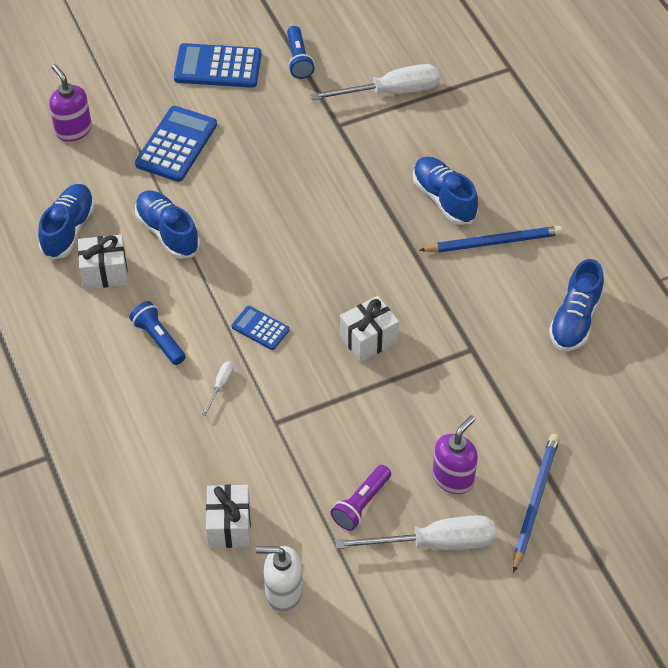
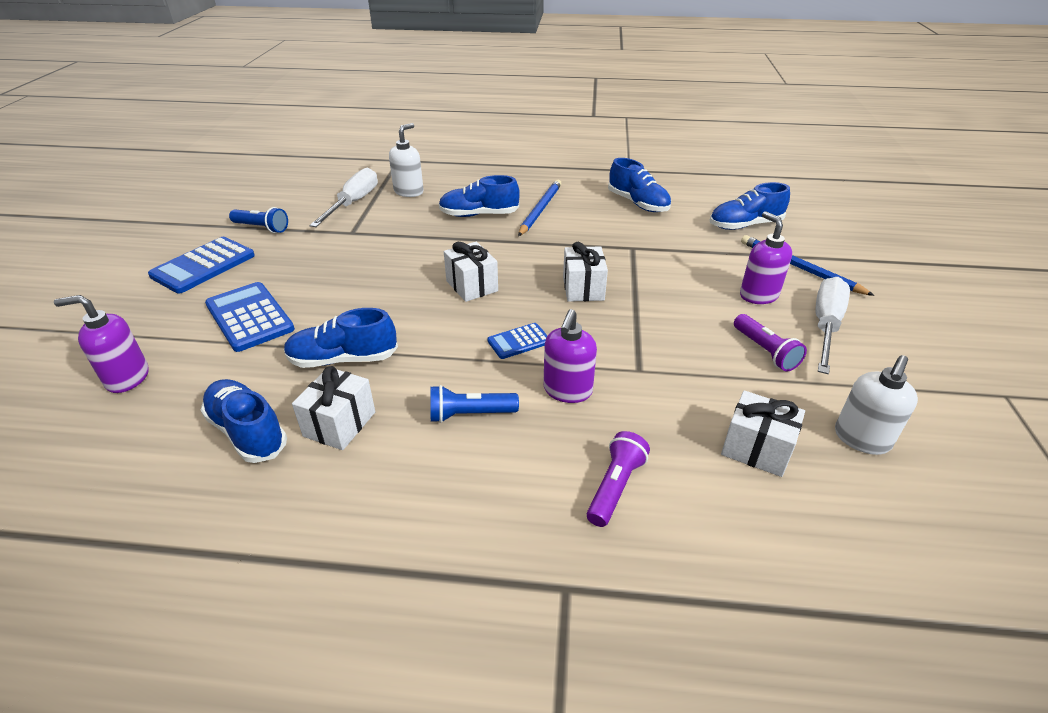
camera: 60 degrees left, 15 degrees down
(141, 452) = (615, 487): none -> purple flashlight
(220, 386) = (567, 391): white screwdriver -> purple soap dispenser
(316, 258) = (472, 286): none -> white gift
(447, 119) = (409, 192): none -> white soap dispenser
(598, 432) = (745, 225): none -> blue shoe

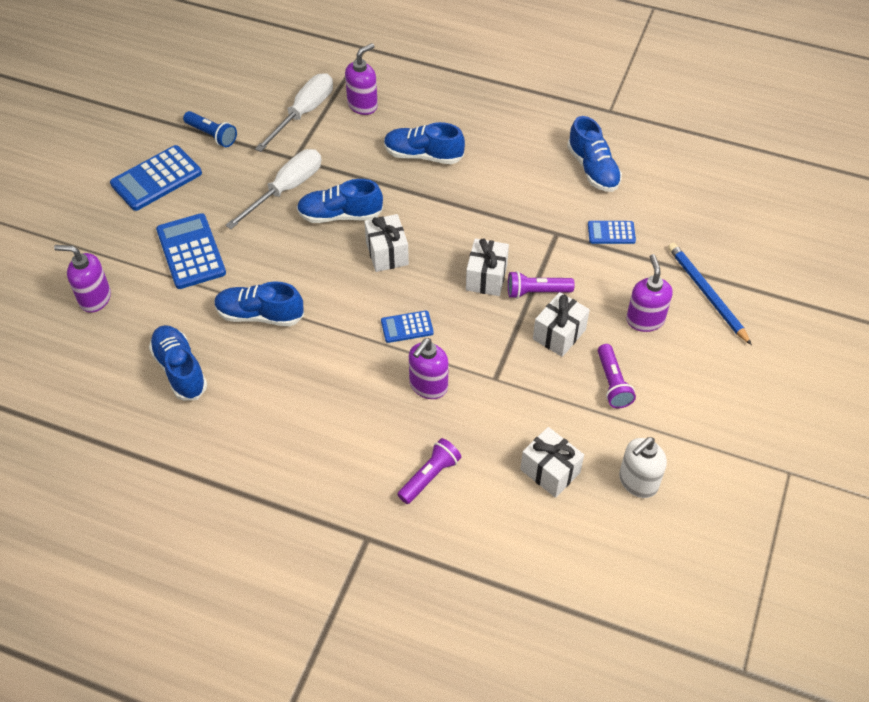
camera: 15 degrees right, 15 degrees up
(339, 424) = (247, 378): white gift -> white gift (559, 334)
(409, 192) = (363, 105): white soap dispenser -> purple soap dispenser
(470, 414) = (345, 391): blue flashlight -> none
(540, 209) = (487, 159): blue pencil -> none
(639, 291) = (536, 292): none -> purple flashlight
(682, 240) = (611, 233): none -> blue calculator
(745, 225) = (688, 224): blue shoe -> blue shoe (340, 215)
(825, 326) = (684, 368): white screwdriver -> white screwdriver (286, 189)

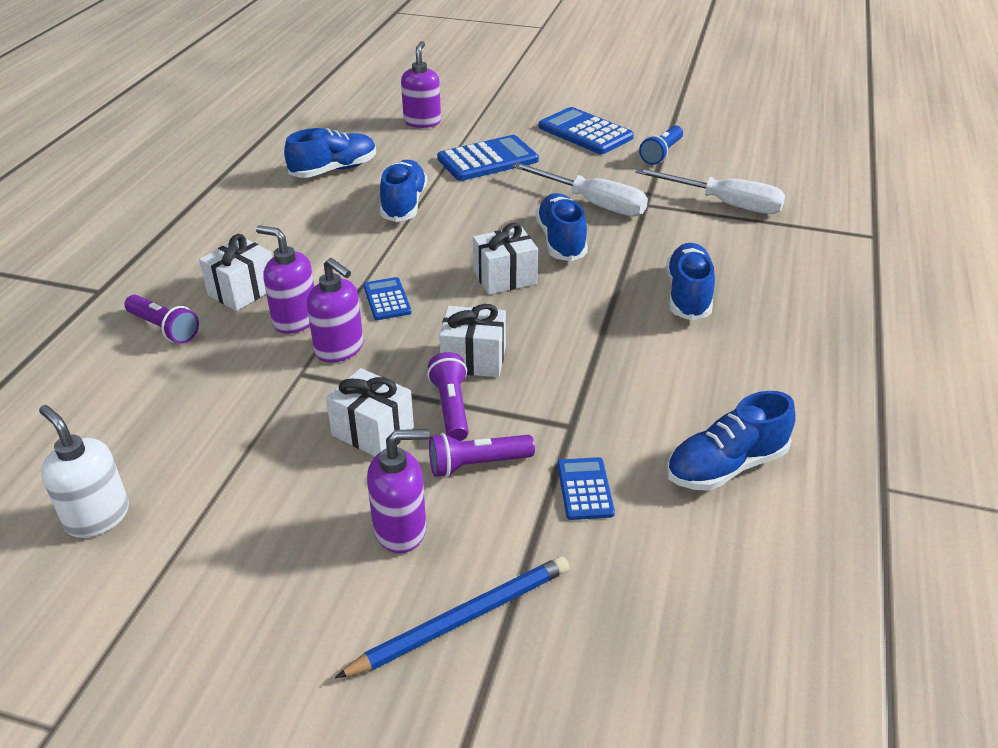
camera: 85 degrees right, 15 degrees down
(363, 105) = (761, 243): purple soap dispenser -> purple soap dispenser (340, 349)
(550, 471) = (142, 427): white gift -> white gift (242, 291)
(612, 383) = (278, 490): purple flashlight -> purple flashlight (477, 464)

